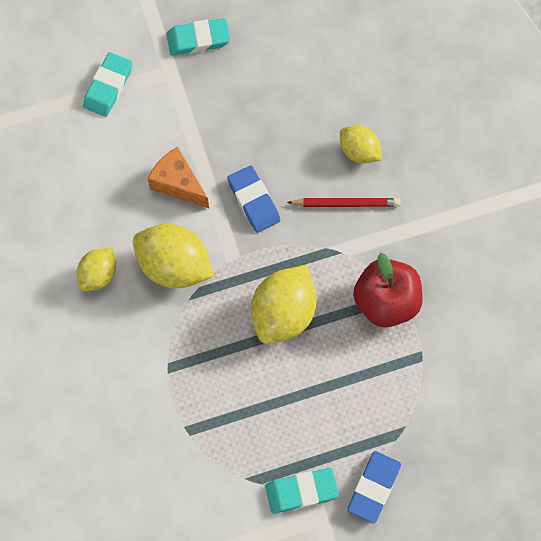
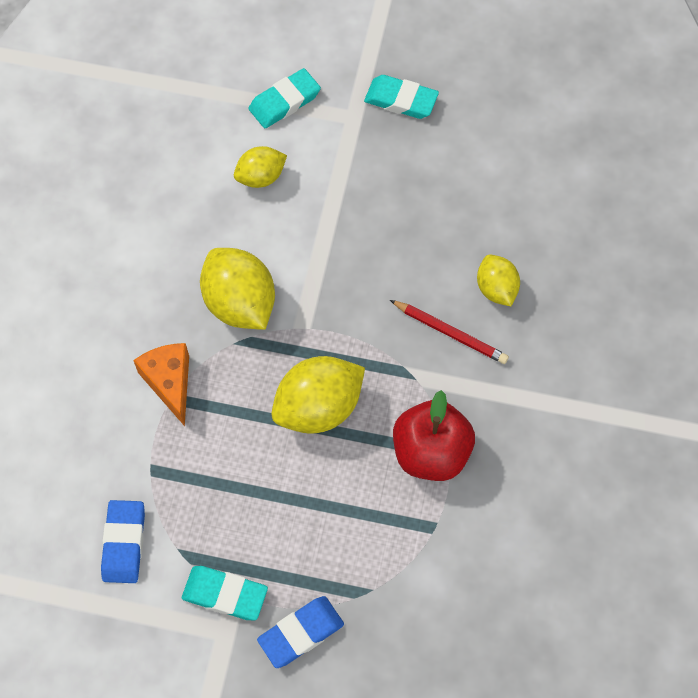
camera: 30 degrees right, 5 degrees down
(98, 275) = (162, 273): yellow lemon -> yellow lemon (261, 177)
(178, 184) = (294, 227): orange cheese -> orange cheese (170, 383)
(253, 201) = (358, 282): blue eraser -> blue eraser (124, 543)

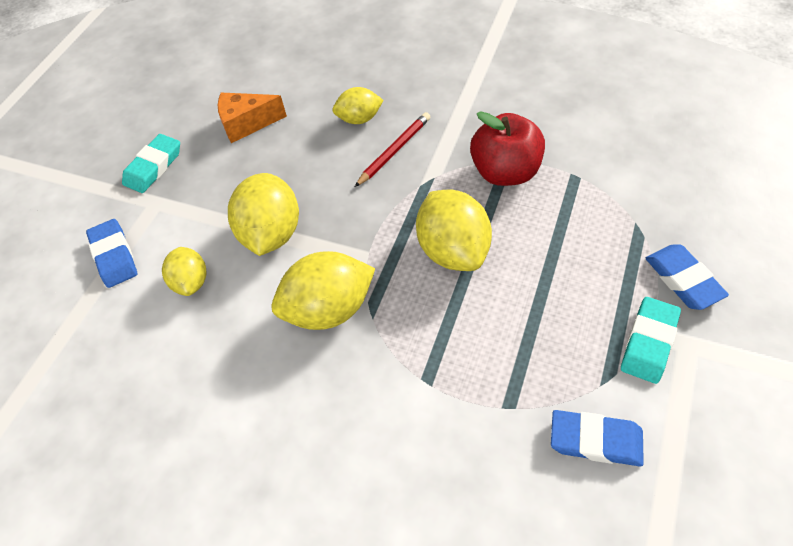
camera: 75 degrees left, 10 degrees down
(170, 383) = (408, 382): orange cheese -> orange cheese (247, 124)
(284, 102) = (114, 256): turquoise eraser -> blue eraser
(324, 234) = (271, 233): none -> yellow lemon

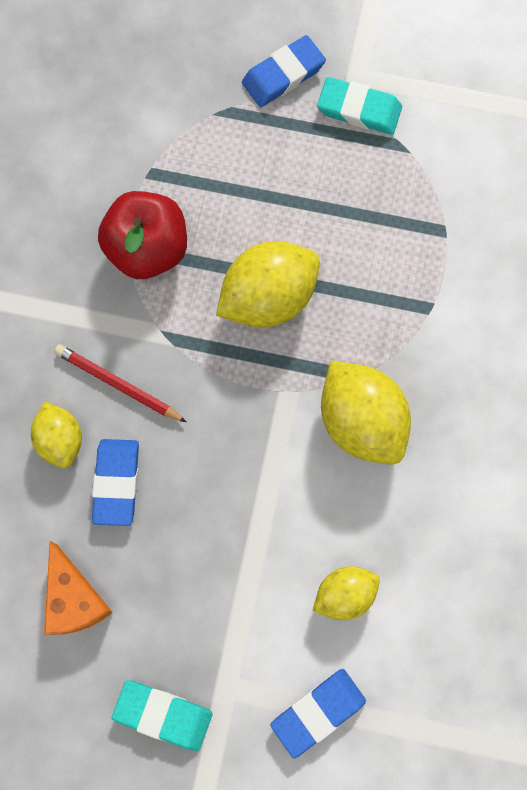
camera: 105 degrees left, 20 degrees up
(271, 233) = (264, 513): yellow lemon -> none
(595, 440) = (465, 157): blue eraser -> blue eraser (116, 483)

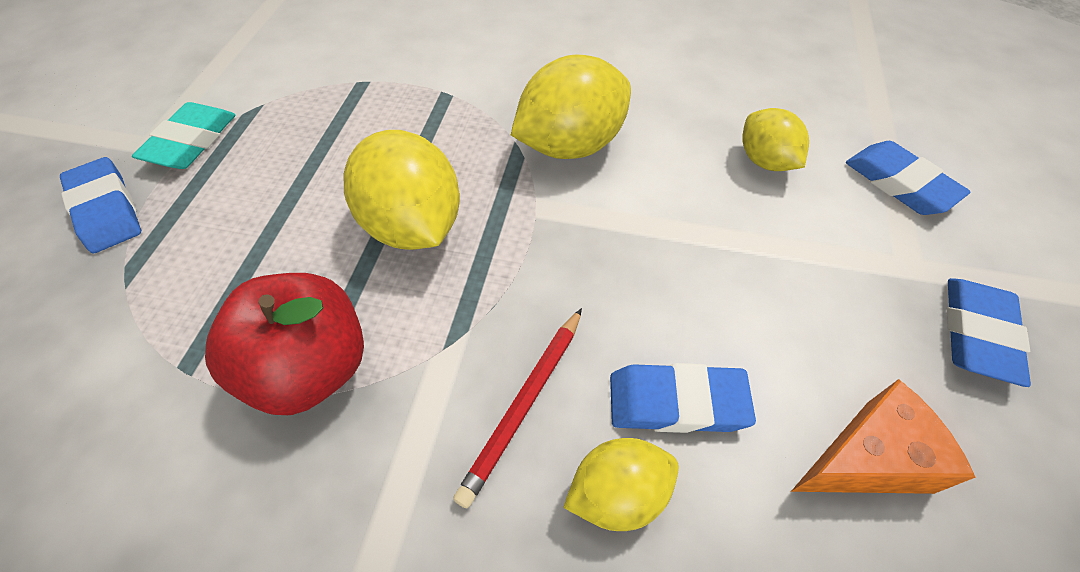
camera: 90 degrees left, 20 degrees down
(163, 714) = (977, 334): turquoise eraser -> blue eraser

